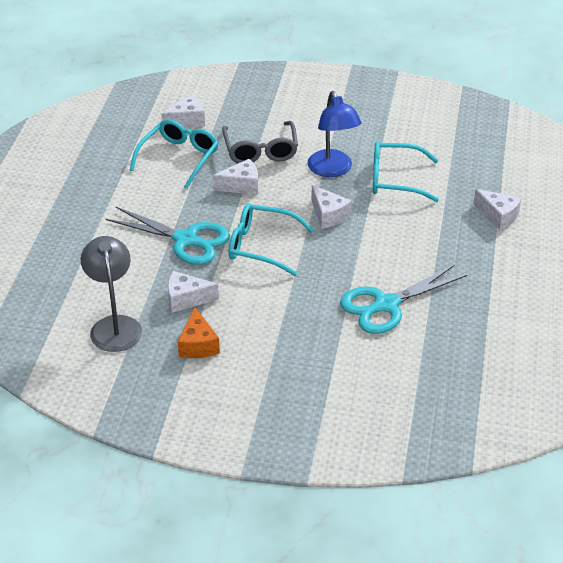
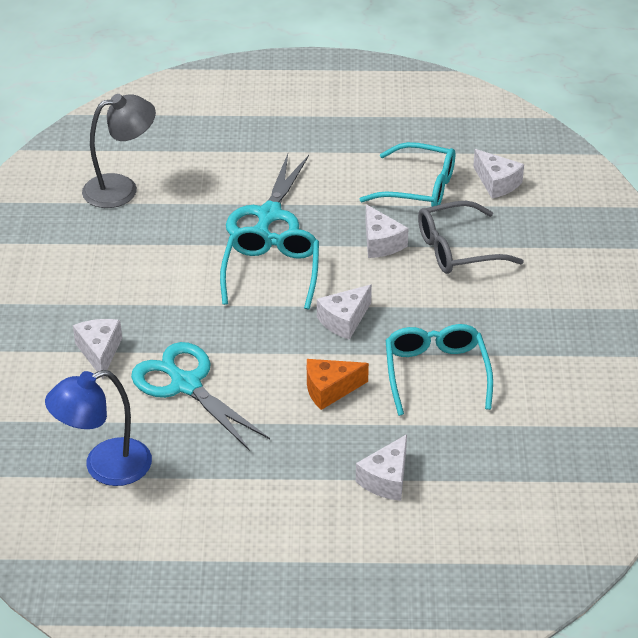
camera: 80 degrees right, 0 degrees up
(186, 299) = (170, 230): white cheese -> white cheese (99, 352)
(198, 345) = (99, 248): orange cheese -> orange cheese (330, 390)
(333, 170) = (438, 315): blue lamp -> blue lamp (105, 467)

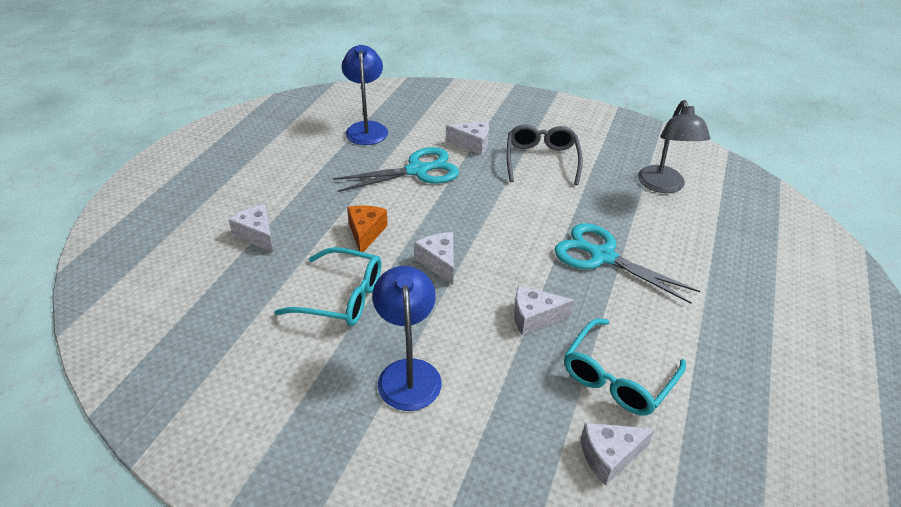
camera: 110 degrees right, 0 degrees up
(271, 272) = (521, 238): turquoise glasses -> none
(457, 249) = (501, 372): grey glasses -> grey glasses (541, 160)
(494, 301) = (408, 373): none -> blue lamp

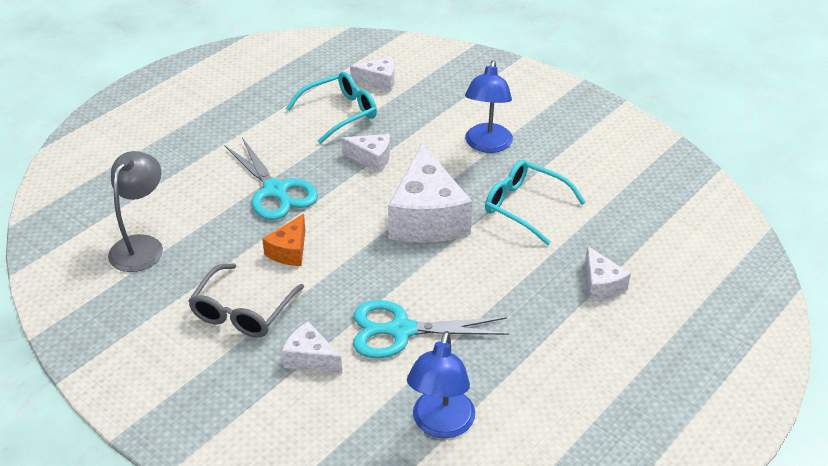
camera: 160 degrees left, 0 degrees up
(366, 233) = (487, 262): orange cheese -> orange cheese (289, 251)
(439, 262) = (427, 217): white cheese -> white cheese, size x2.01

